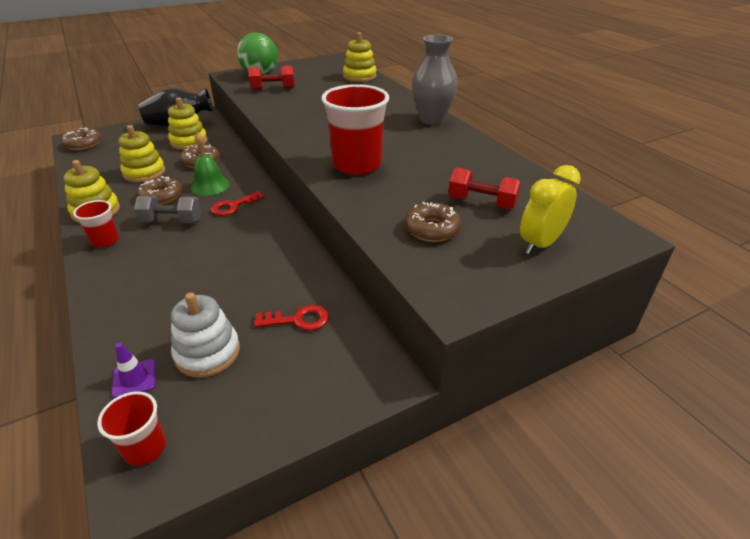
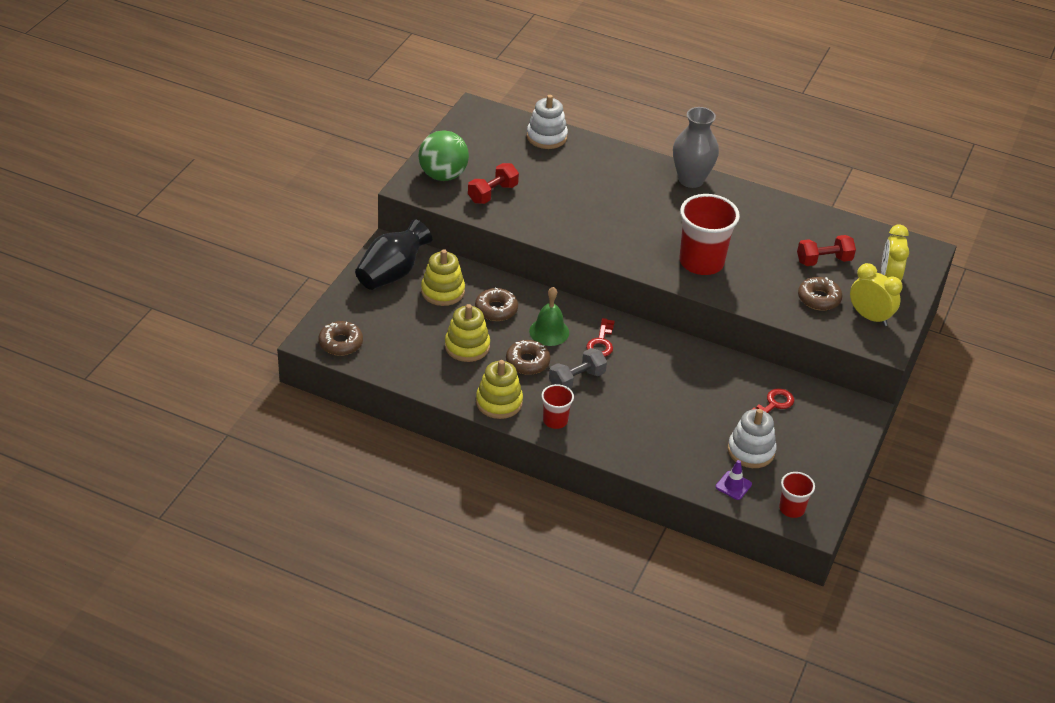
camera: 40 degrees left, 5 degrees up
(359, 76) = (546, 137): yellow stacking toy -> white stacking toy
(470, 267) = (869, 317): none -> yellow clock

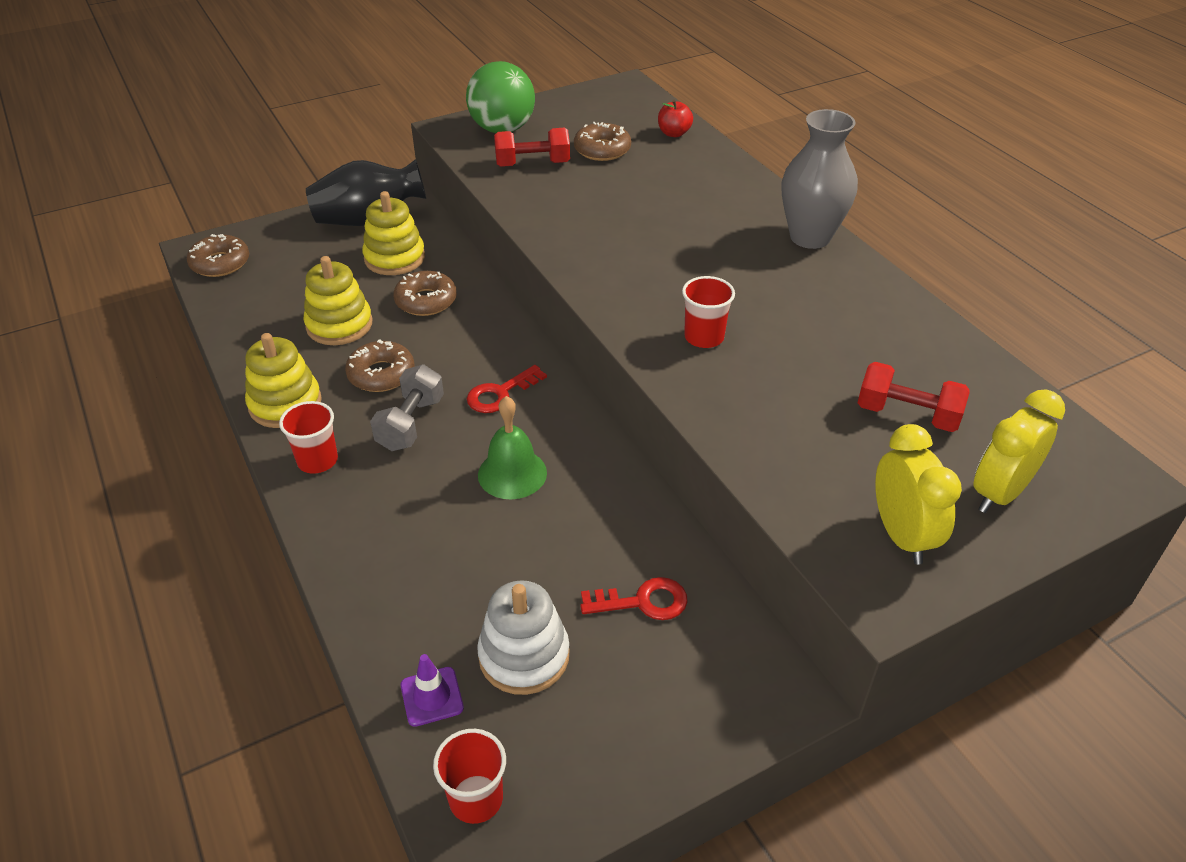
camera: 40 degrees right, 0 degrees up
(546, 137) = (674, 133): white stacking toy -> red apple
(549, 332) = (453, 352): green bell -> green bell (512, 473)
(576, 380) = (410, 424): grey dumbbell -> grey dumbbell turned 75 degrees counterclockwise
(701, 262) = (704, 337): red cup -> red cup, size x0.52
(819, 298) = (837, 465): brown donut -> brown donut (602, 150)

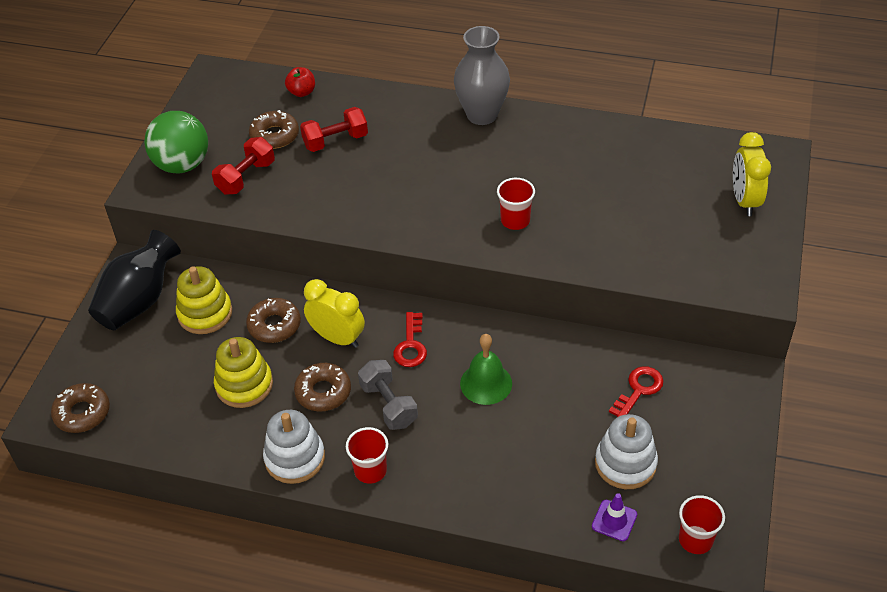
camera: 45 degrees left, 5 degrees up
(285, 404) = (295, 458): yellow stacking toy -> white stacking toy
(901, 536) = (734, 255): yellow clock -> yellow clock (337, 338)
(907, 415) = (661, 190): red dumbbell -> red dumbbell (335, 141)

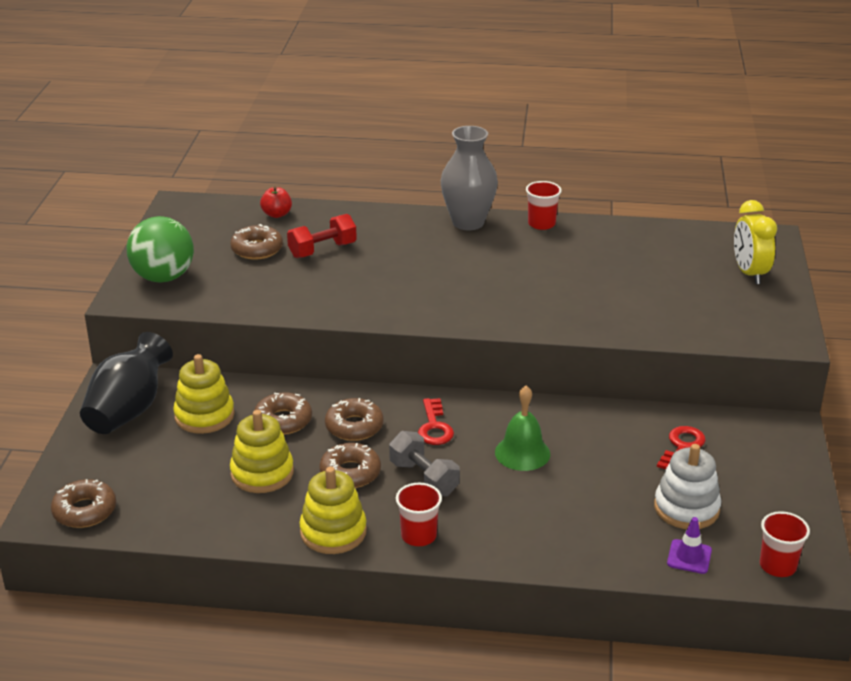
camera: 10 degrees left, 15 degrees down
(246, 177) = (235, 283): red dumbbell -> none
(295, 458) = (333, 532): white stacking toy -> yellow stacking toy
(337, 338) = (354, 426): yellow clock -> brown donut
(515, 220) = (526, 301): red cup -> red cup (541, 224)

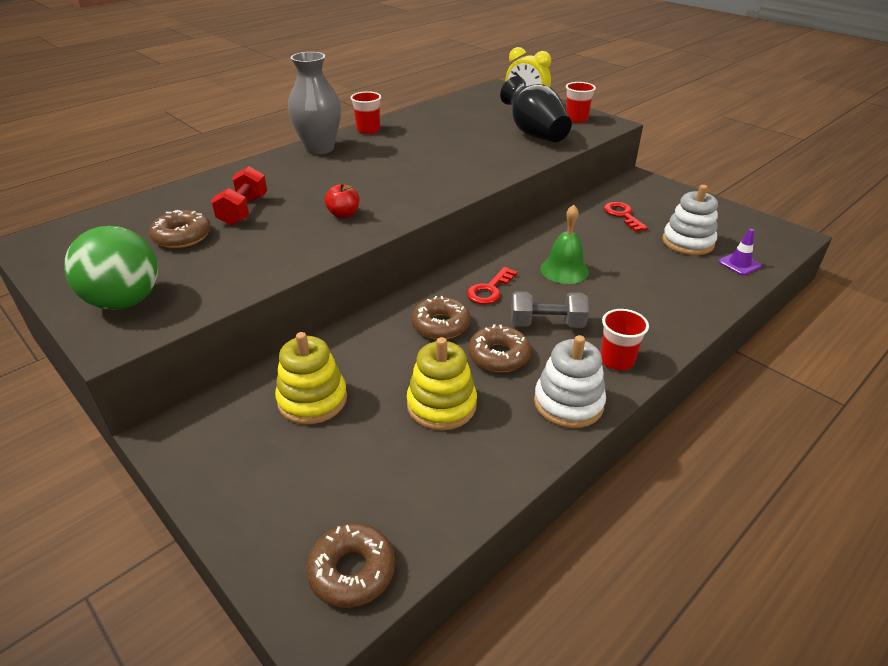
camera: 50 degrees left, 5 degrees up
(129, 410) = (230, 447): black vase -> black vase (534, 133)
(277, 214) = (153, 207): red apple -> red apple (343, 214)
(283, 420) = (383, 357): brown donut -> none
(333, 532) = (568, 403): yellow stacking toy -> white stacking toy
(434, 427) = (489, 290): red key -> red key turned 90 degrees clockwise
(777, 566) = (772, 241): red cup -> red cup (576, 119)

